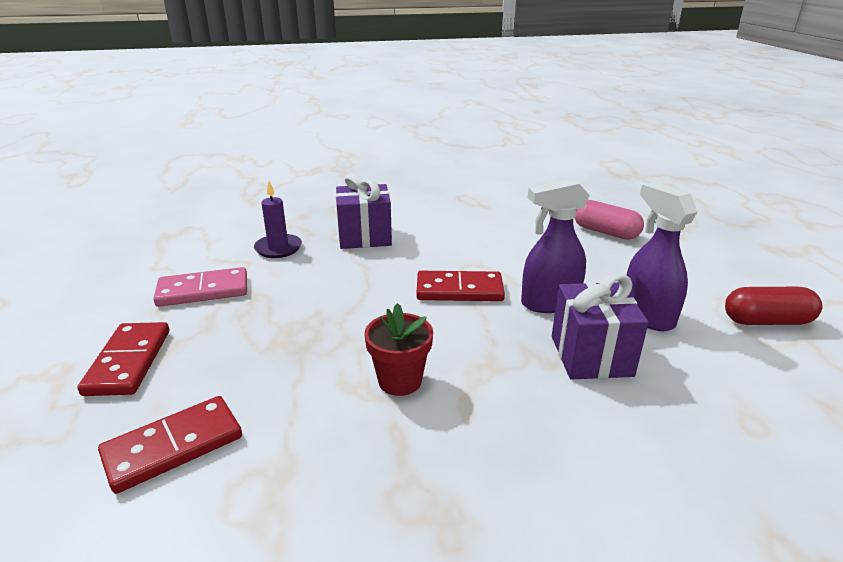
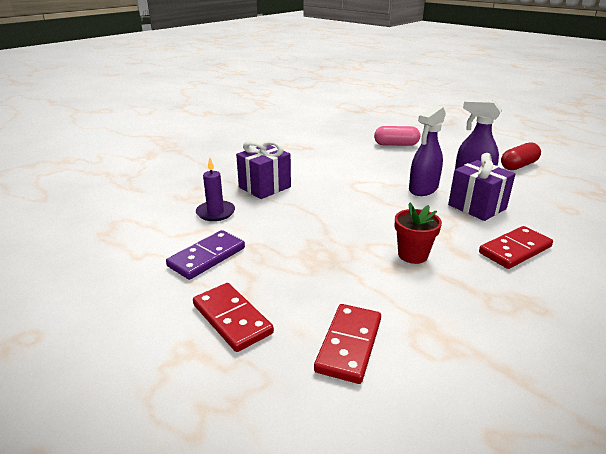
camera: 35 degrees left, 0 degrees up
(203, 290) = (207, 257): pink domino -> purple domino
(459, 290) = (369, 198): red domino -> red domino (515, 250)

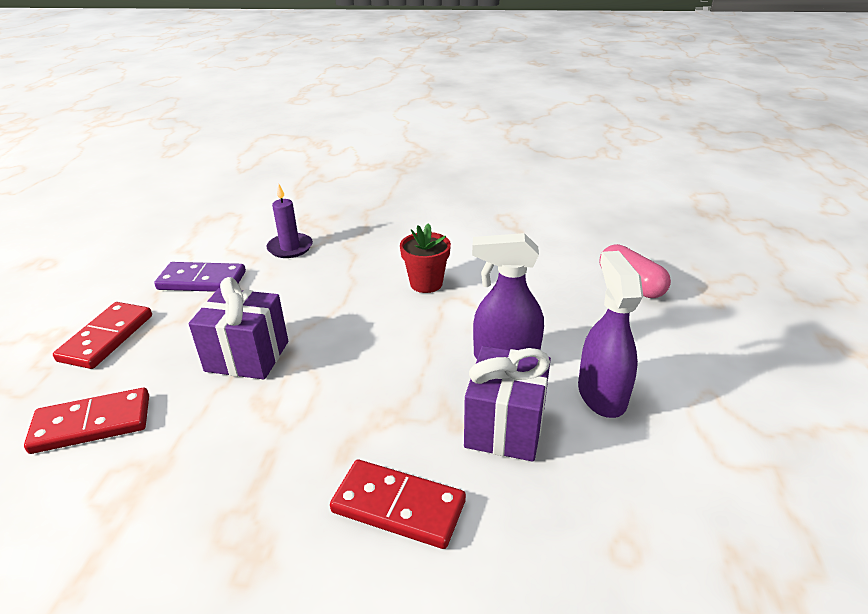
camera: 55 degrees right, 5 degrees up
(265, 187) = (375, 248): purple gift -> purple gift (247, 356)
(412, 255) = (304, 409): red flower pot -> red flower pot (426, 283)
(518, 166) = (742, 433): red capsule -> none

